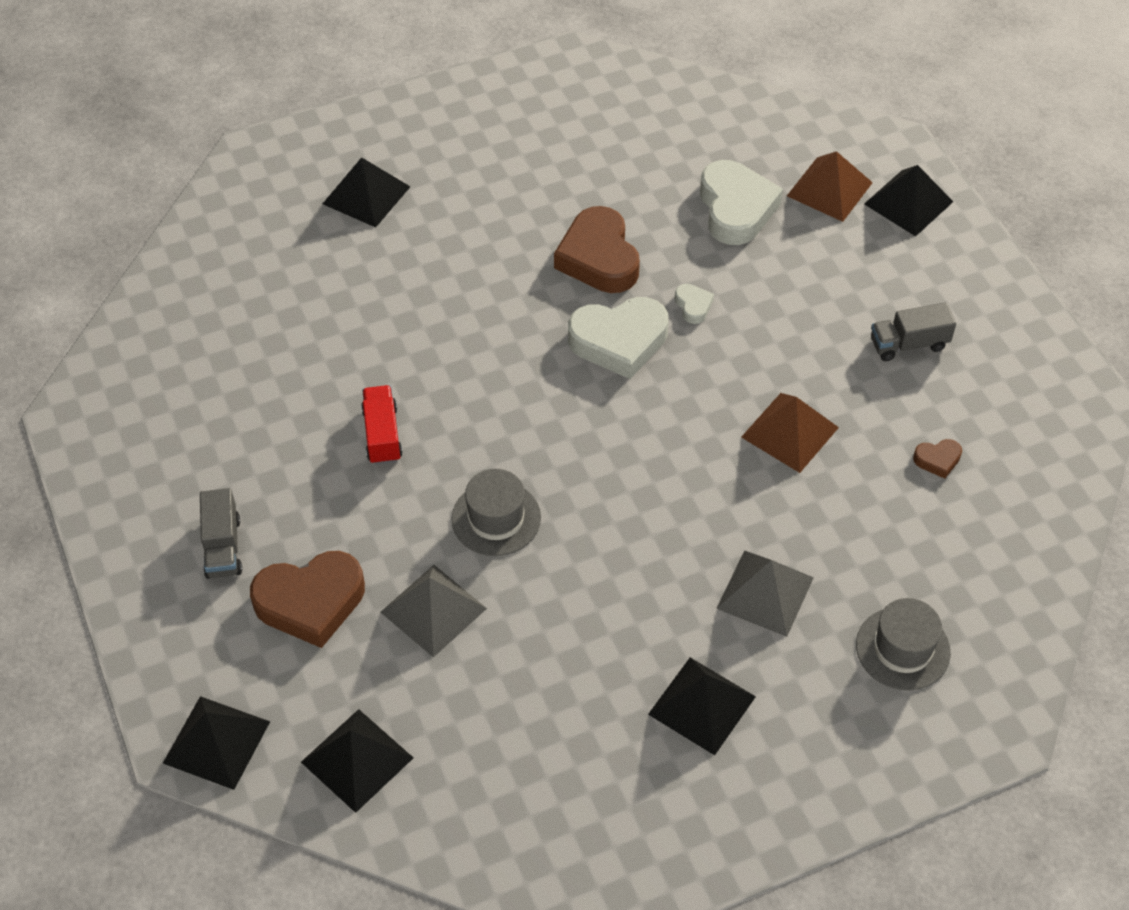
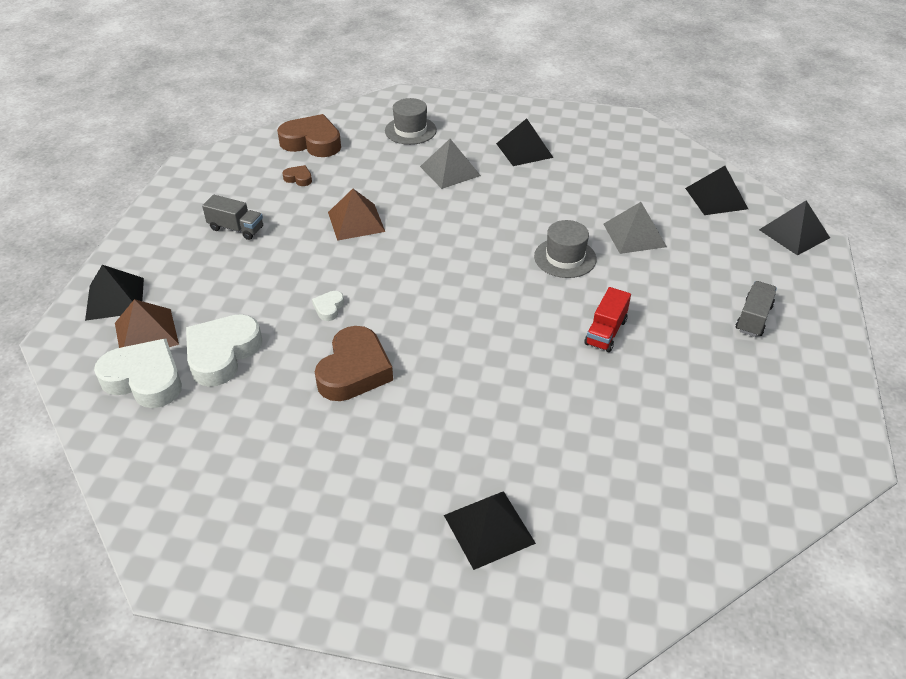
camera: 145 degrees left, 10 degrees down
(310, 602) = (707, 268): brown heart -> brown heart (312, 142)
(619, 341) = (399, 311): white heart -> white heart (145, 379)

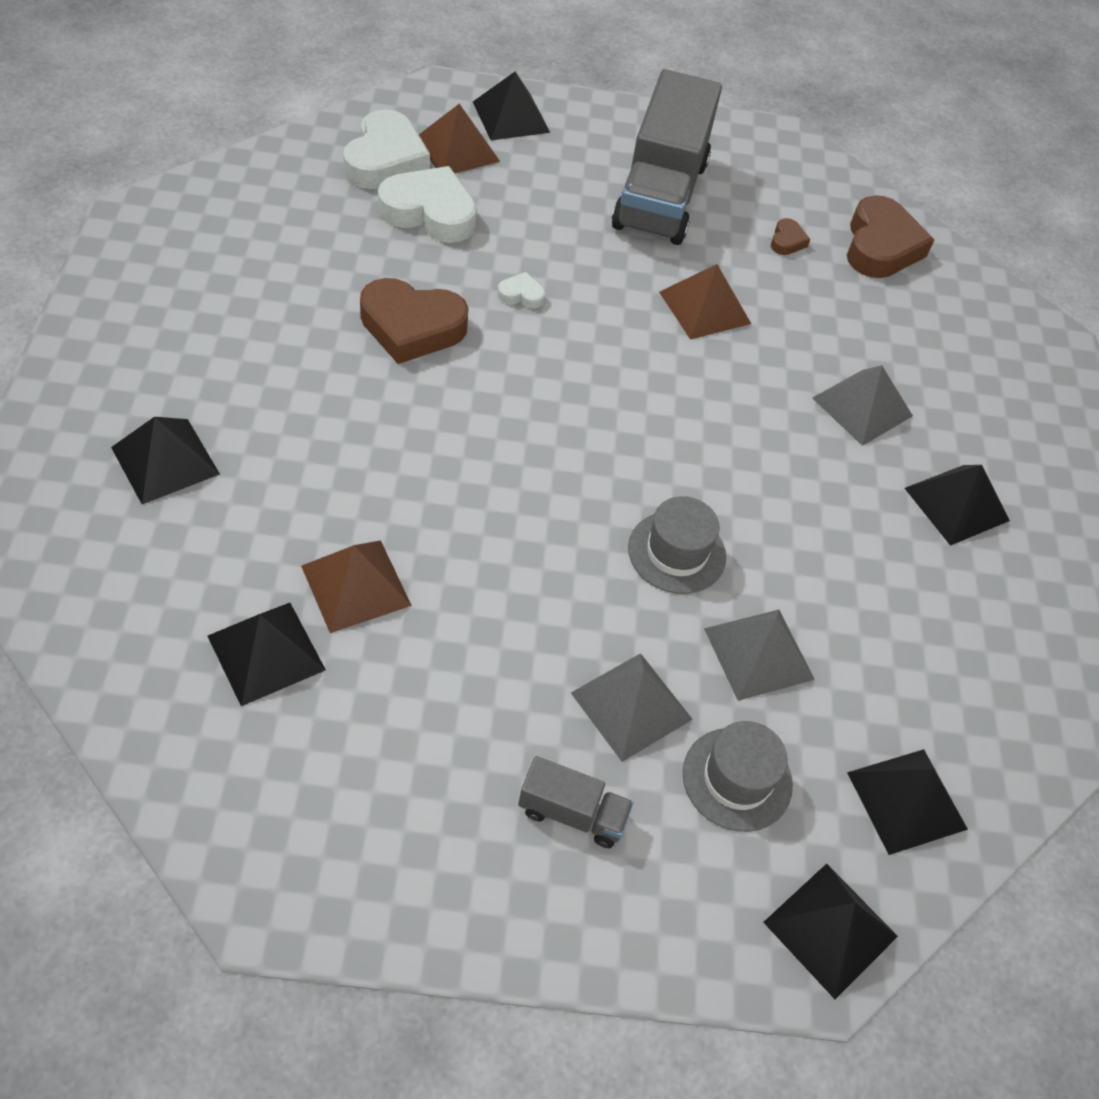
camera: 75 degrees right, 10 degrees up
(236, 228) = (660, 195): grey truck -> grey truck, size x2.26
(410, 130) = (957, 354): grey hat -> grey hat (737, 779)
(604, 410) = (356, 585): none -> brown pyramid
(605, 332) = (513, 597): red truck -> none
(666, 460) = (266, 652): none -> black pyramid
(678, 288) = (631, 706): none -> grey pyramid

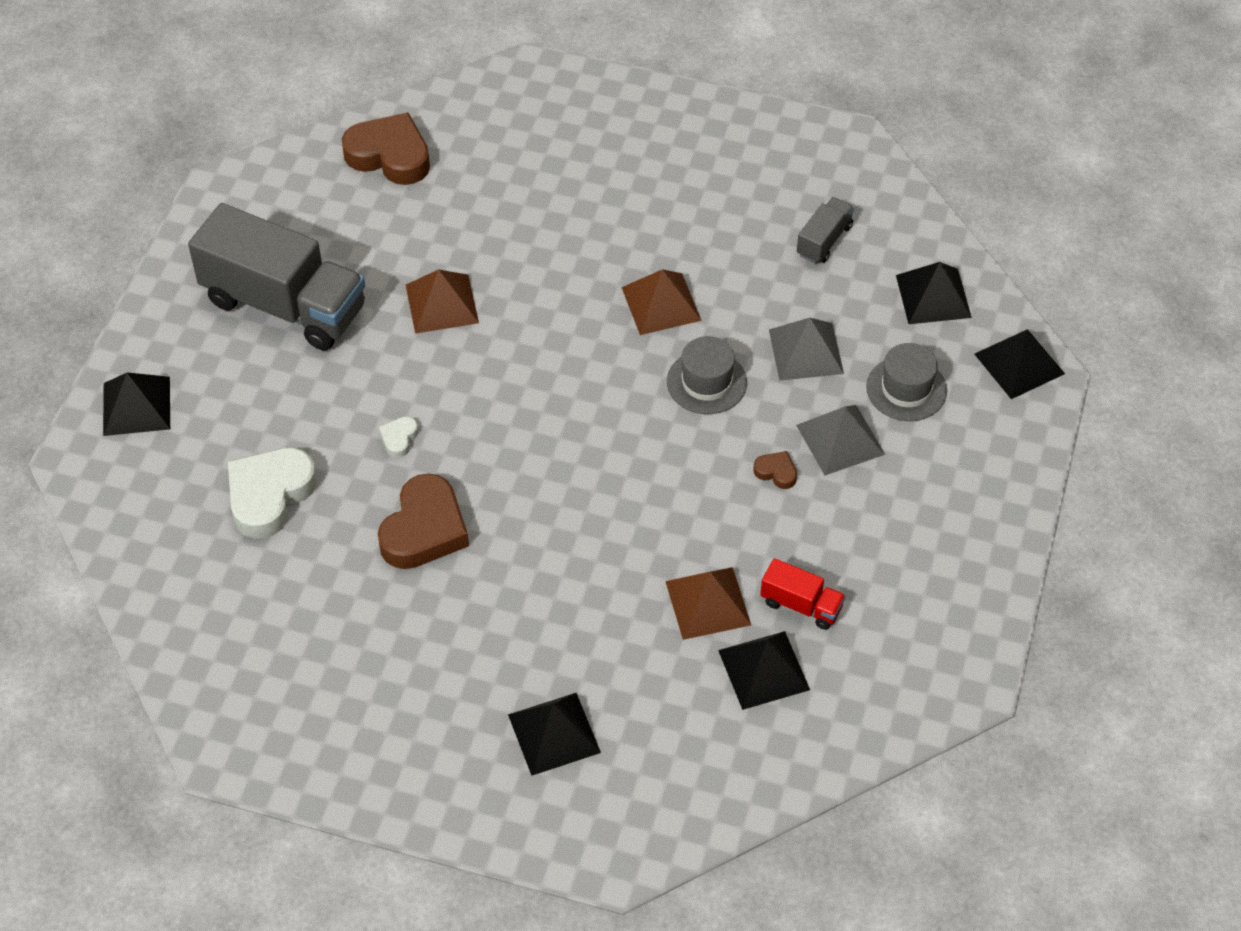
camera: 70 degrees left, 0 degrees up
(366, 684) = (801, 605): none -> red truck
(385, 160) = (180, 524): white heart -> none
(457, 149) = (178, 460): brown pyramid -> brown pyramid (661, 303)
(572, 813) = (922, 491): grey truck -> grey truck (824, 240)
(787, 241) = (368, 222): brown heart -> brown heart (776, 472)
(862, 407) = (577, 222): grey pyramid -> none
(956, 504) = (687, 190): black pyramid -> none

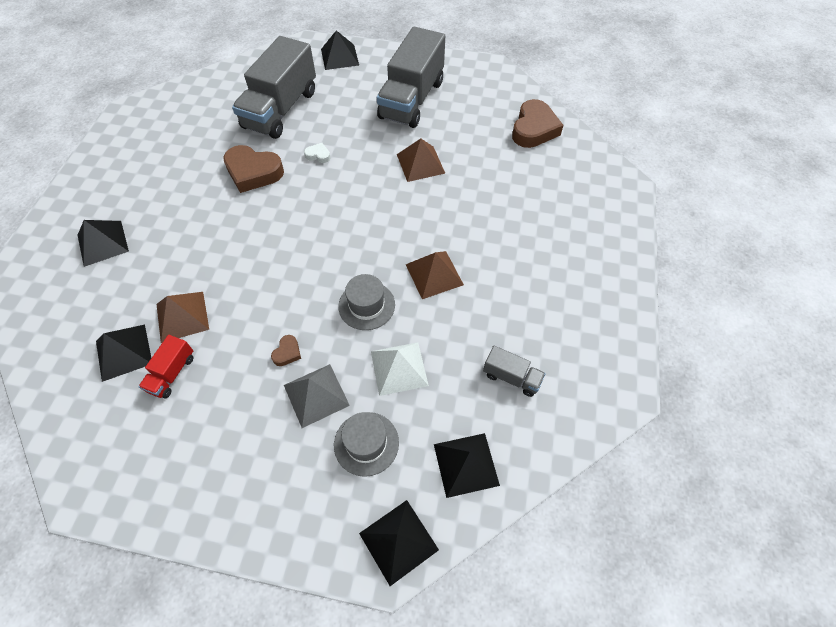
camera: 85 degrees right, 5 degrees up
(269, 495) = (281, 109): white heart -> grey truck
(806, 351) = (399, 368): grey pyramid -> white pyramid

